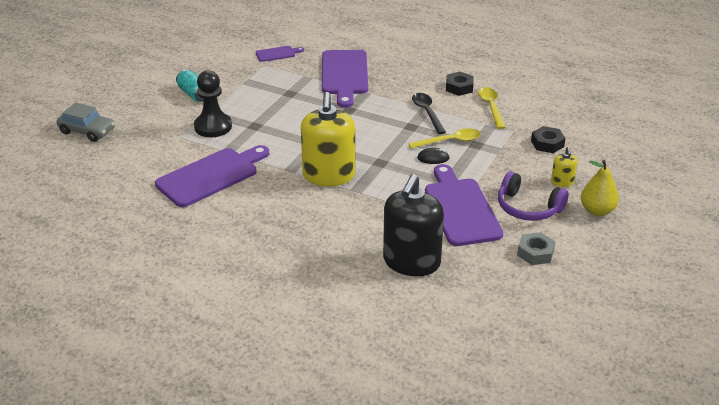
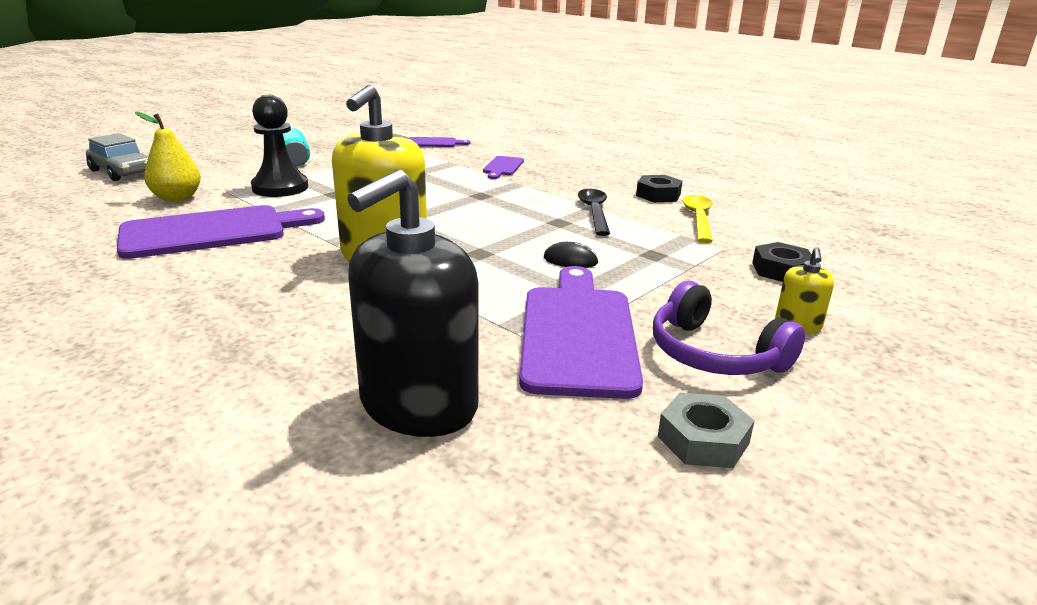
camera: 15 degrees right, 10 degrees down
(344, 75) = (503, 167): purple cutting board -> purple cutting board, size x0.47
(450, 141) = (611, 245): yellow spoon -> none
(597, 210) = (867, 384): yellow pear -> yellow pear (177, 198)

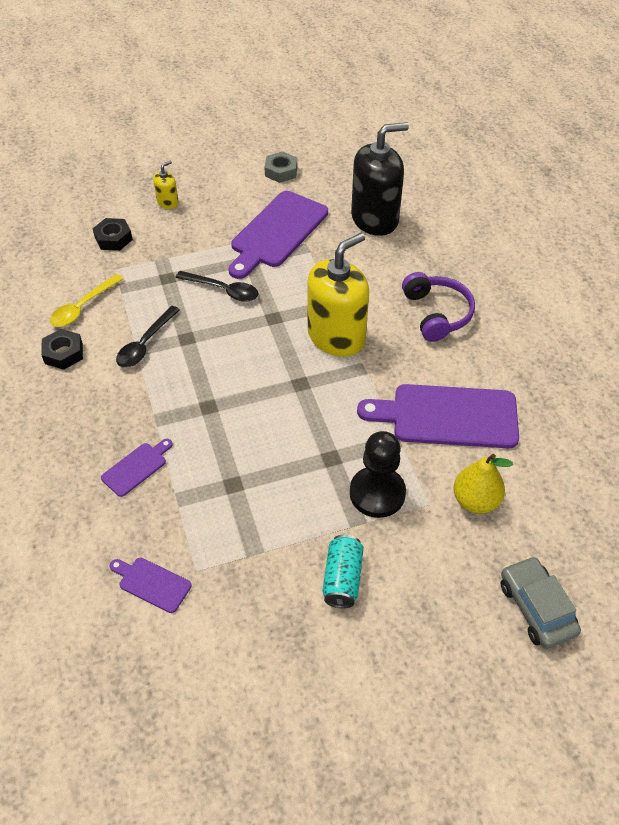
camera: 150 degrees left, 25 degrees up
(570, 260) = (223, 290): black mouse -> black spoon
(714, 354) = (228, 201): purple headphones -> purple headphones (437, 313)

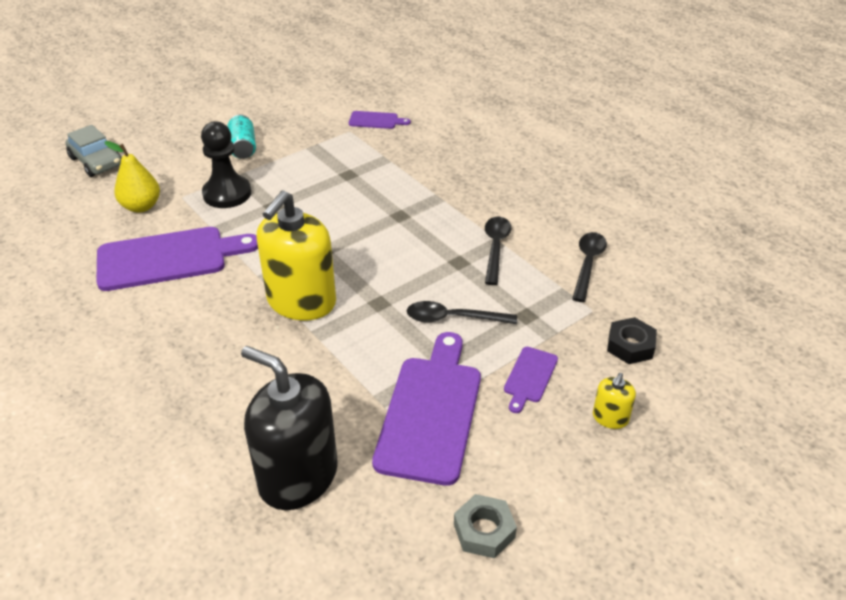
camera: 160 degrees right, 10 degrees down
(63, 353) = (565, 223): black nut -> none
(82, 307) = (588, 264): yellow spoon -> black spoon
(136, 467) = (431, 168): purple cutting board -> purple cutting board (529, 377)
(375, 219) = (298, 476): black soap dispenser -> black soap dispenser turned 75 degrees clockwise
(437, 313) = (187, 355): purple headphones -> none

